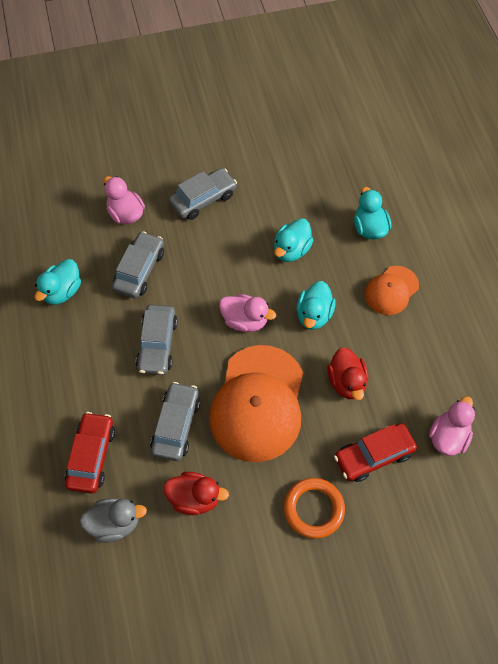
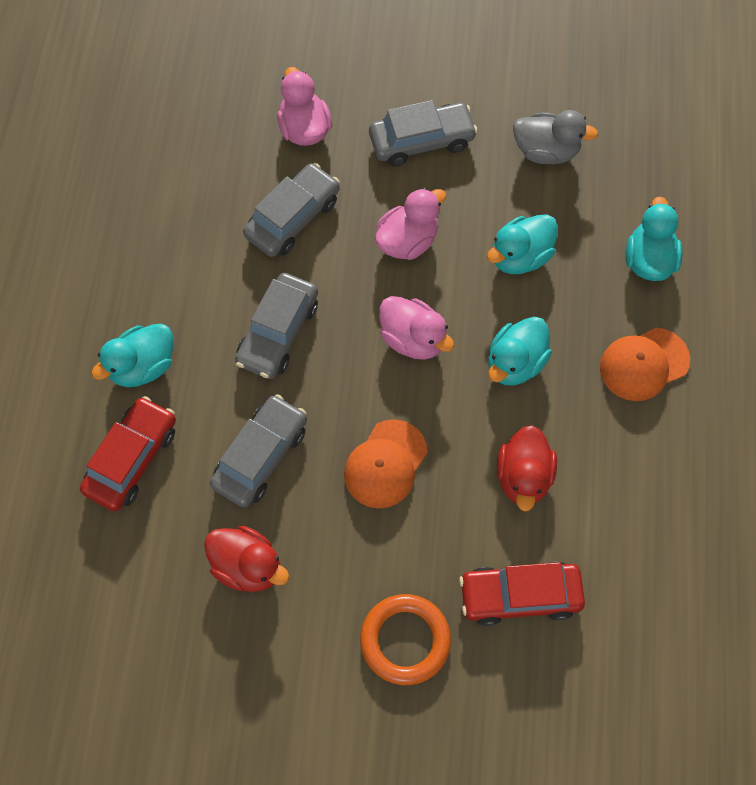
camera: 20 degrees right, 5 degrees up
(62, 291) = (176, 214): turquoise duck -> turquoise duck (142, 366)
(114, 524) = (128, 562): grey duck -> grey duck (546, 151)
(258, 403) = (385, 464): orange cap -> orange cap, size x0.52
(448, 437) = (639, 607): pink duck -> pink duck (407, 241)

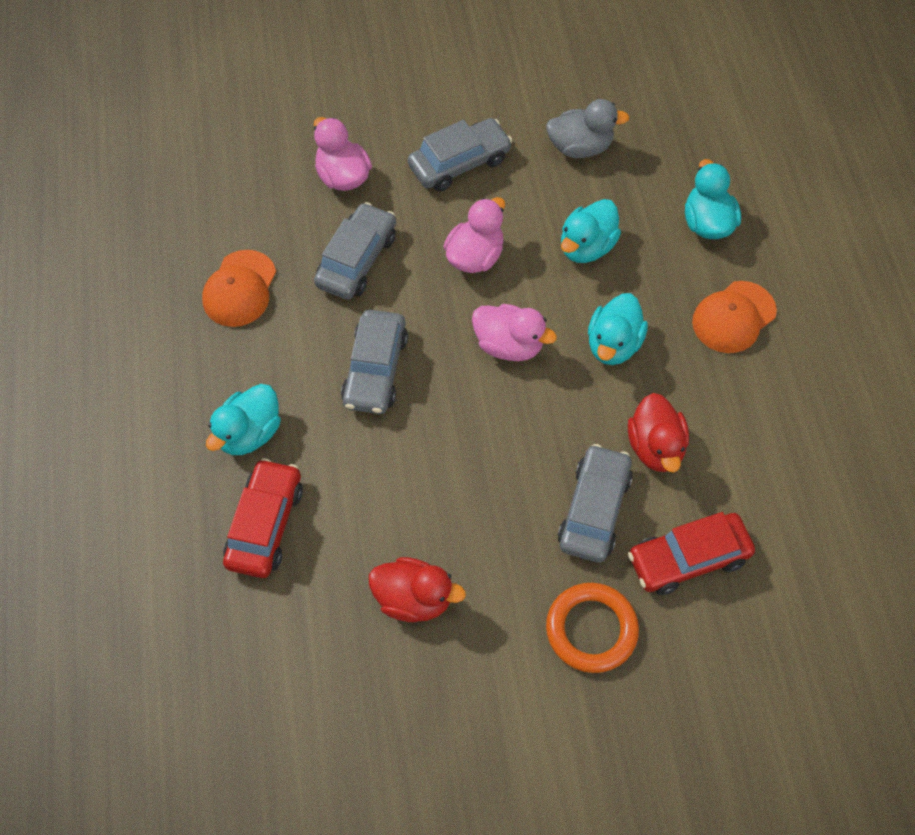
camera: 15 degrees left, 5 degrees down
(260, 456) = (394, 490): grey car -> grey car (594, 510)
(385, 464) = (519, 468): orange cap -> orange cap (239, 289)

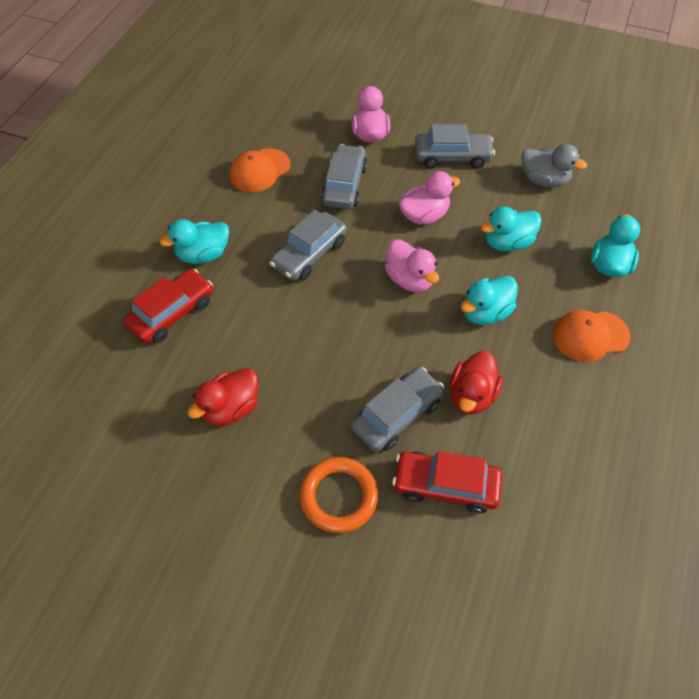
camera: 30 degrees right, 5 degrees down
(357, 260) = (344, 185): grey car -> grey car turned 45 degrees counterclockwise
(414, 599) = (231, 408): red duck -> red duck turned 90 degrees clockwise

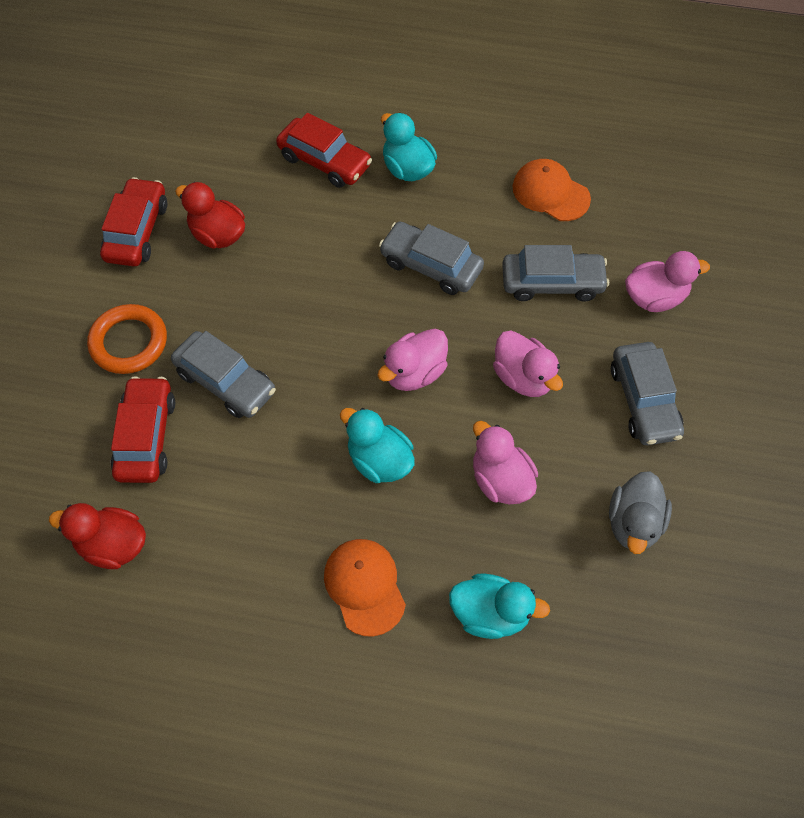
camera: 80 degrees right, 5 degrees up
(203, 482) = (137, 231): none -> red car
(471, 395) = (259, 454): red duck -> red duck (113, 545)
(507, 242) = (500, 480): turquoise duck -> pink duck

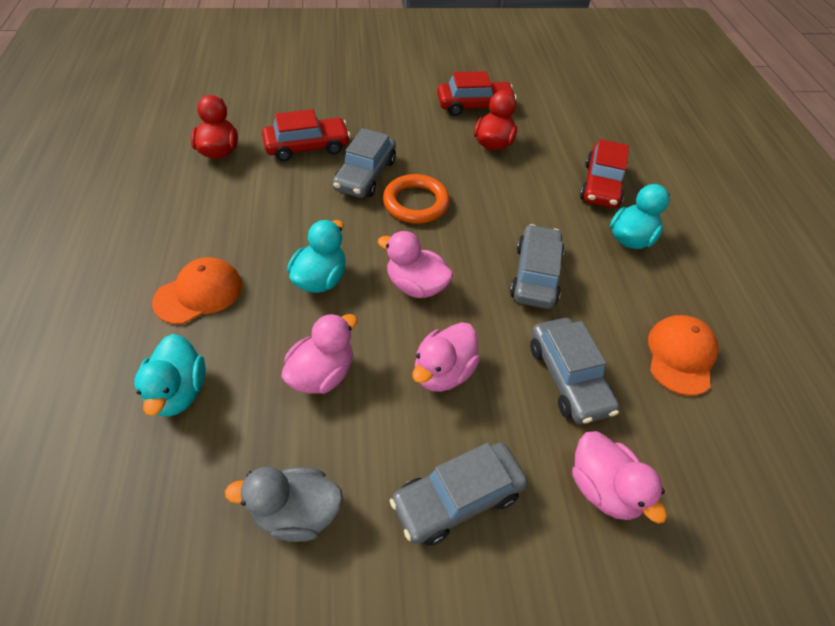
camera: 70 degrees right, 10 degrees down
(129, 342) = (381, 123): orange ring -> orange ring (416, 203)

